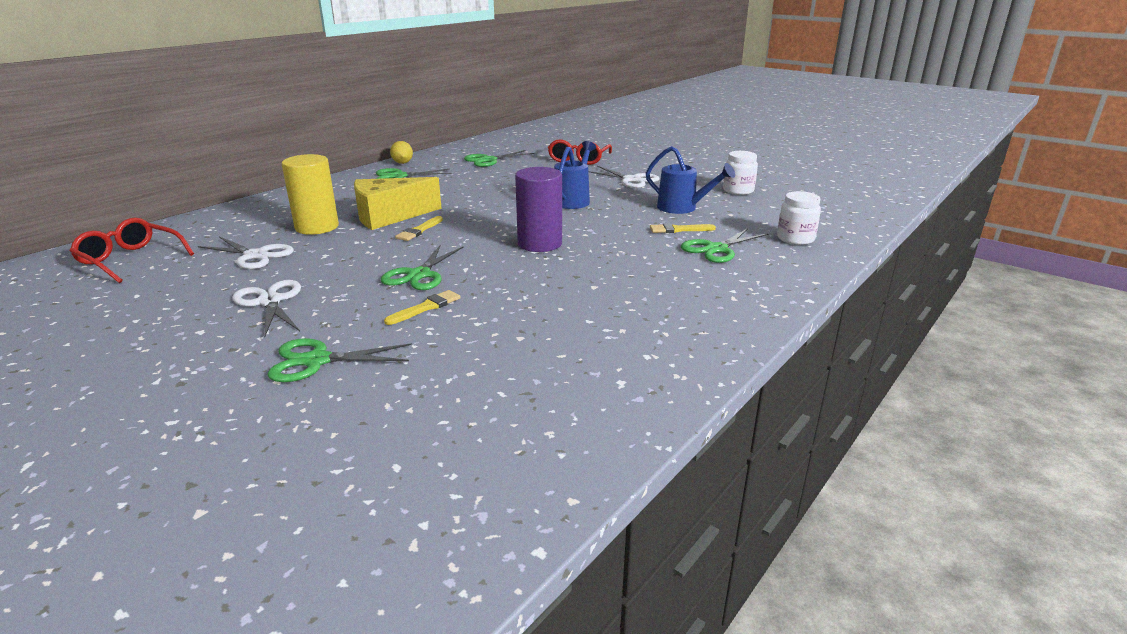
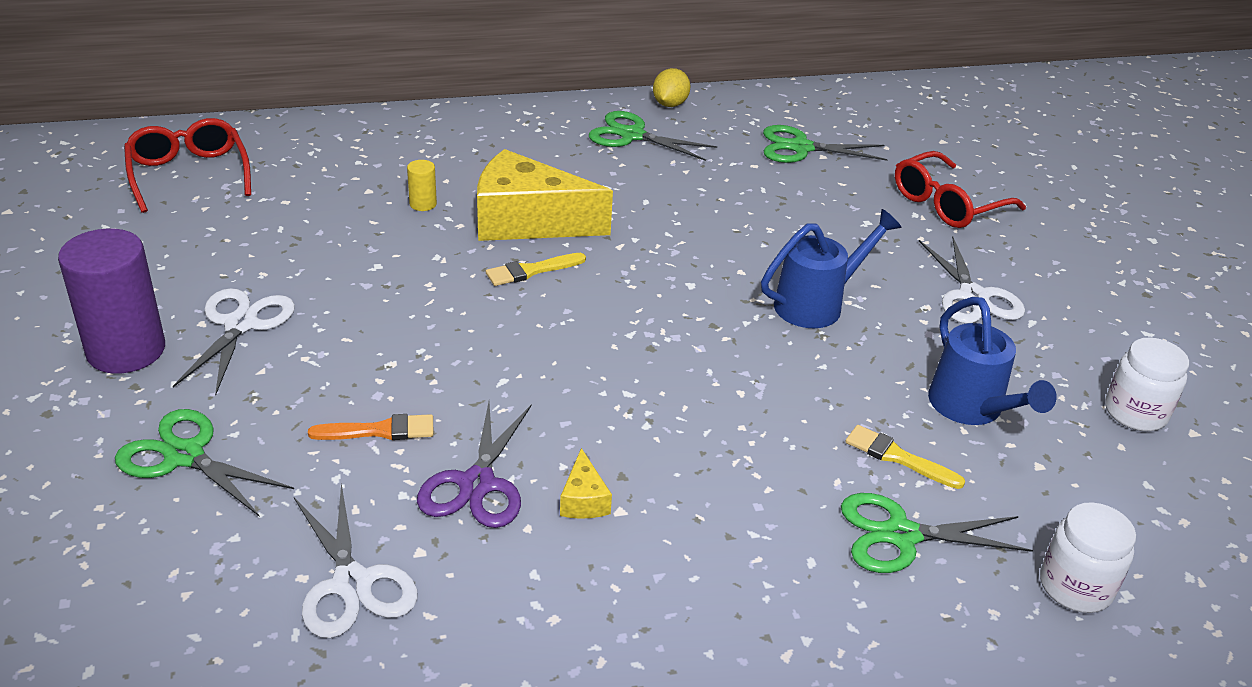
camera: 35 degrees right, 10 degrees up
(255, 255) = (307, 229): white scissors -> white scissors (352, 583)
(317, 227) = (423, 204): yellow cylinder -> yellow cylinder, size x0.43
(419, 275) = (437, 363): green scissors -> none
(426, 307) = (379, 430): yellow brush -> orange brush
(511, 305) = (477, 484): none -> purple scissors
(540, 244) = (653, 380): purple cylinder -> purple cylinder (126, 350)
(571, 289) = (583, 500): none -> yellow cheese

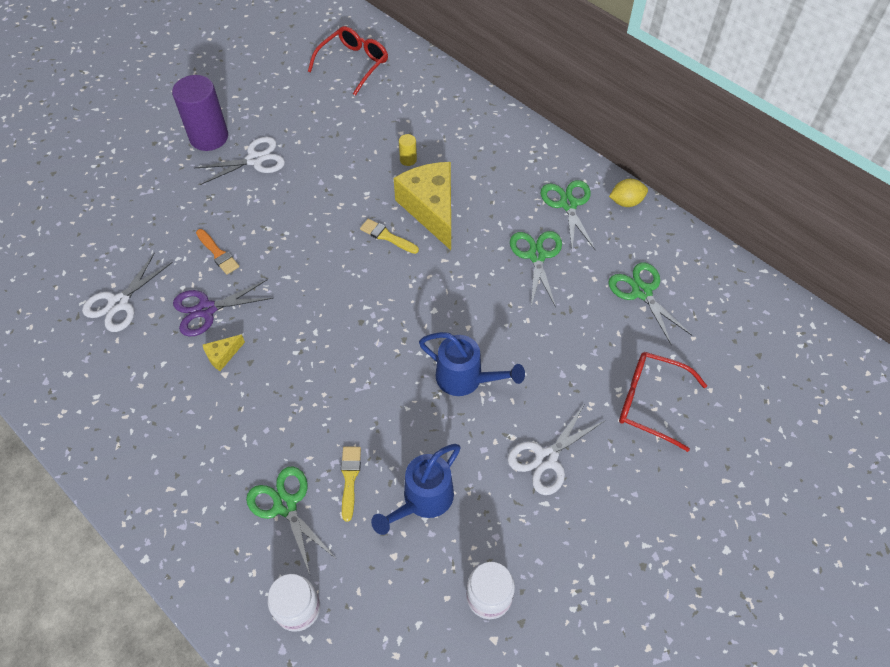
camera: 60 degrees right, 20 degrees up
(185, 456) = (157, 201): green scissors -> green scissors (537, 256)

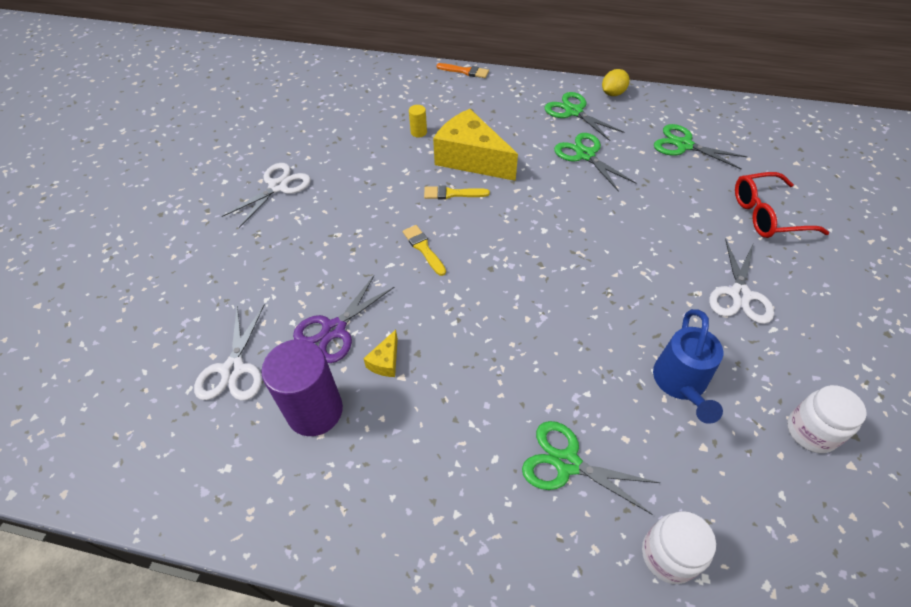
camera: 30 degrees left, 5 degrees down
(209, 137) = (216, 187): purple cylinder -> purple cylinder (315, 411)
(218, 253) = (305, 276): orange brush -> orange brush (465, 71)
(350, 478) = (602, 403): yellow brush -> yellow brush (423, 248)
(353, 64) = (309, 85): red glasses -> none
(465, 379) = (619, 268): blue watering can -> none

